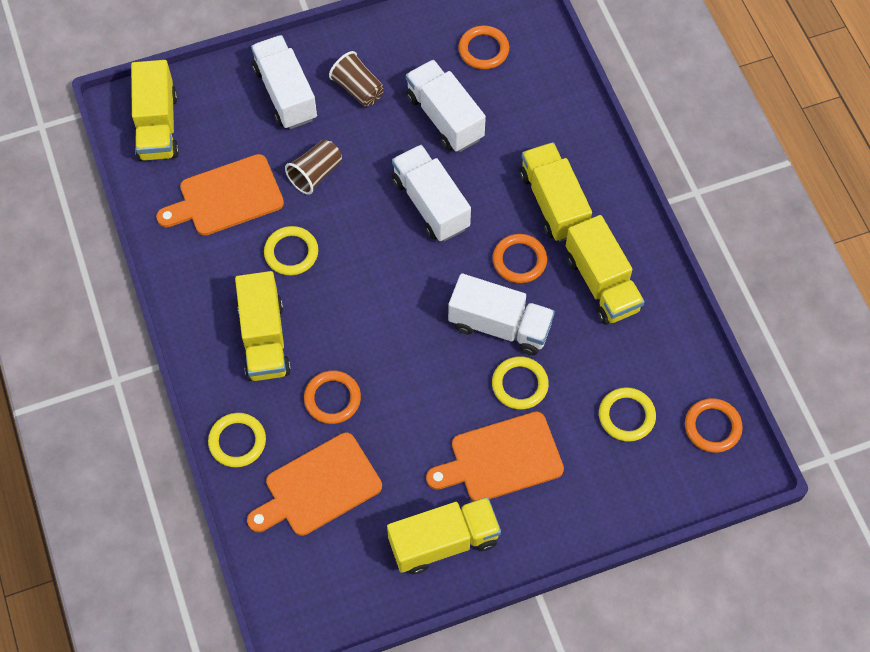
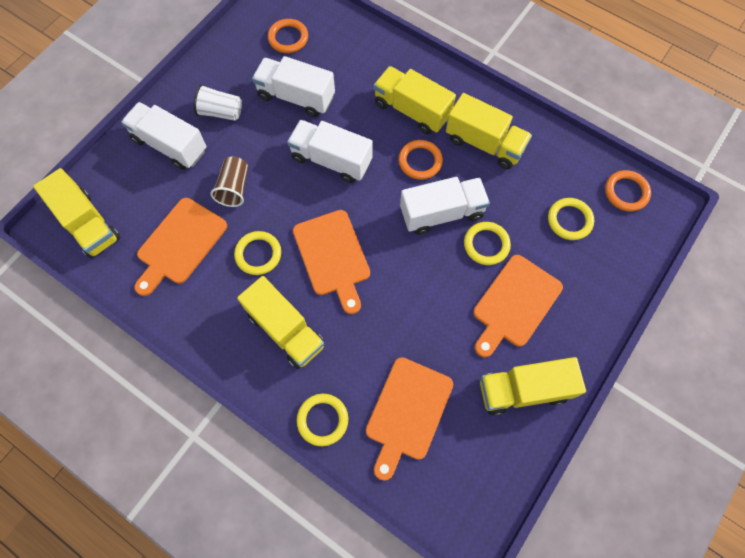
camera: 35 degrees left, 5 degrees up
(332, 399) = (368, 340): orange ring -> none
(358, 89) = (221, 112): brown cup -> white cup
(359, 300) = (333, 256): none -> orange cutting board
(443, 541) = (523, 390): yellow truck -> yellow truck turned 135 degrees counterclockwise

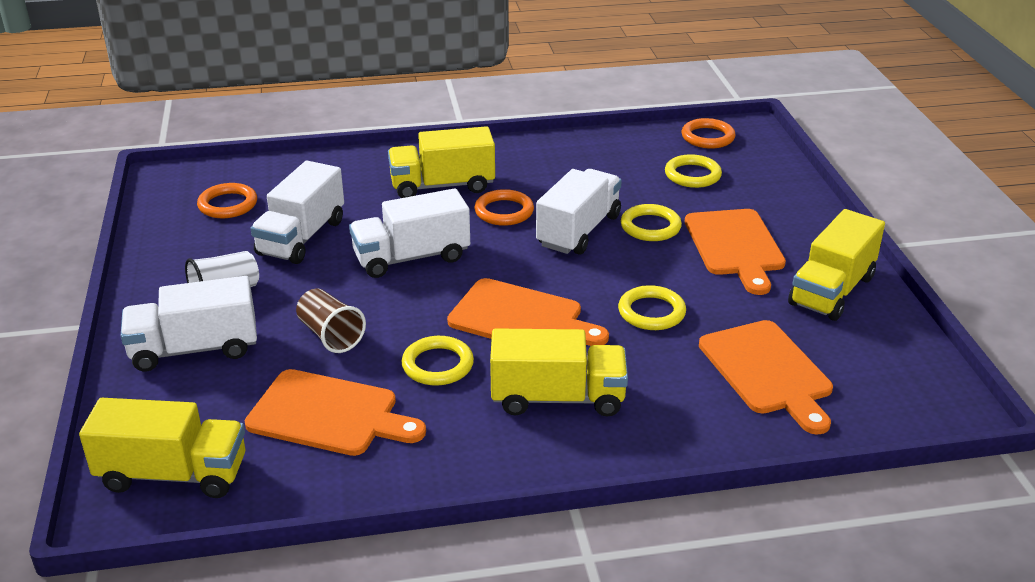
camera: 45 degrees left, 35 degrees down
(180, 244) = (329, 415): orange cutting board -> orange cutting board turned 60 degrees counterclockwise
(296, 97) = (301, 237): white truck -> white truck turned 45 degrees counterclockwise
(322, 420) = (702, 434): yellow ring -> yellow ring (651, 312)
(484, 143) = (545, 171): yellow truck -> none

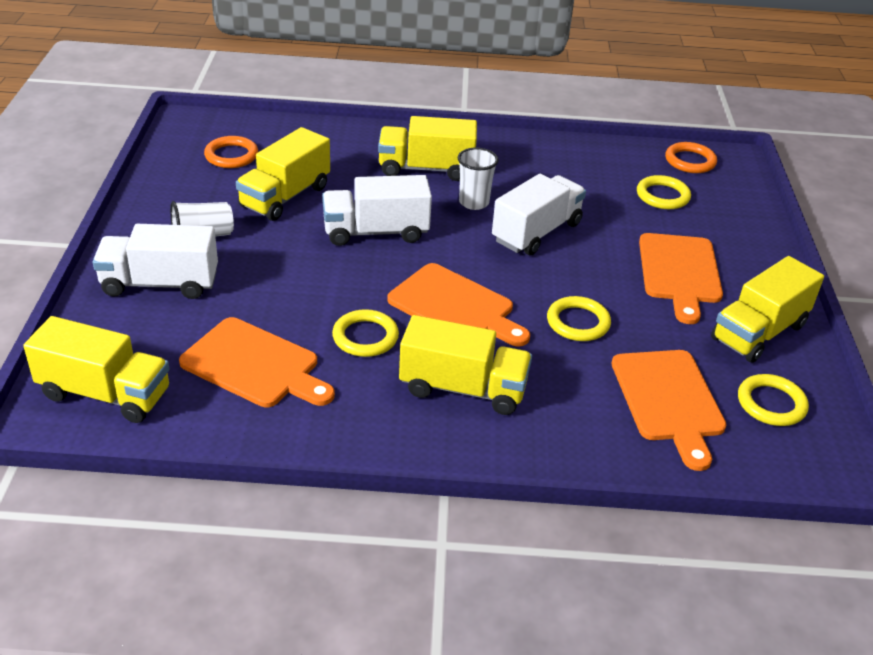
camera: 10 degrees right, 5 degrees up
(301, 237) = (285, 197): white truck -> yellow truck
(330, 335) = (280, 292): brown cup -> none
(504, 211) = (474, 202): orange ring -> white cup
(650, 227) = (605, 240): yellow ring -> yellow ring (771, 404)

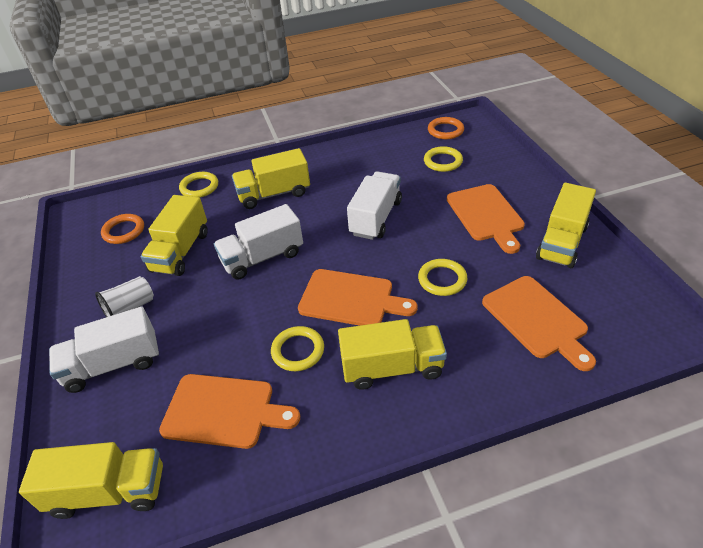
camera: 15 degrees left, 5 degrees up
(474, 202) = (320, 209): white cup -> none
(771, 404) = (602, 295): yellow ring -> yellow ring (199, 187)

